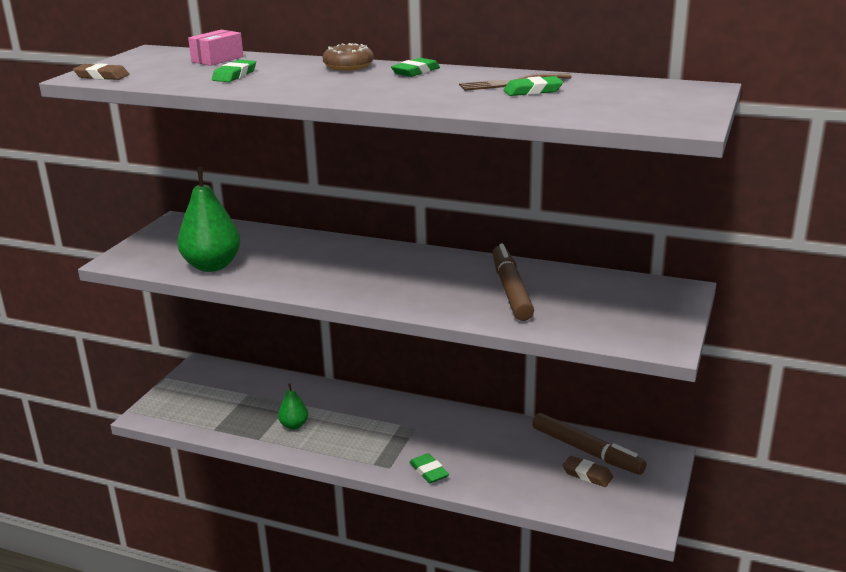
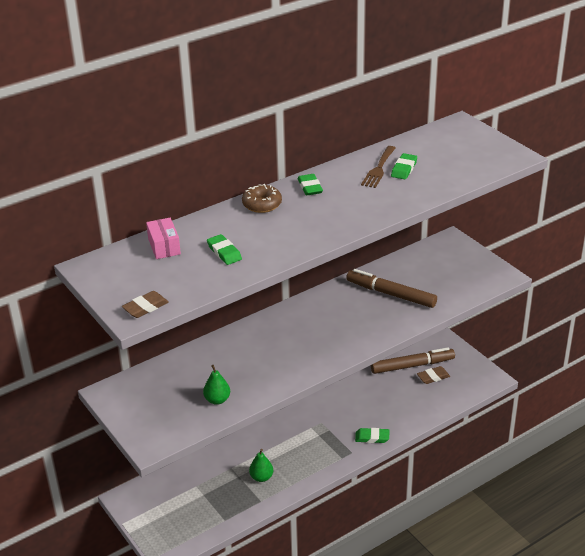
camera: 55 degrees left, 10 degrees up
(212, 266) = (217, 400): green pear -> green pear, size x0.53

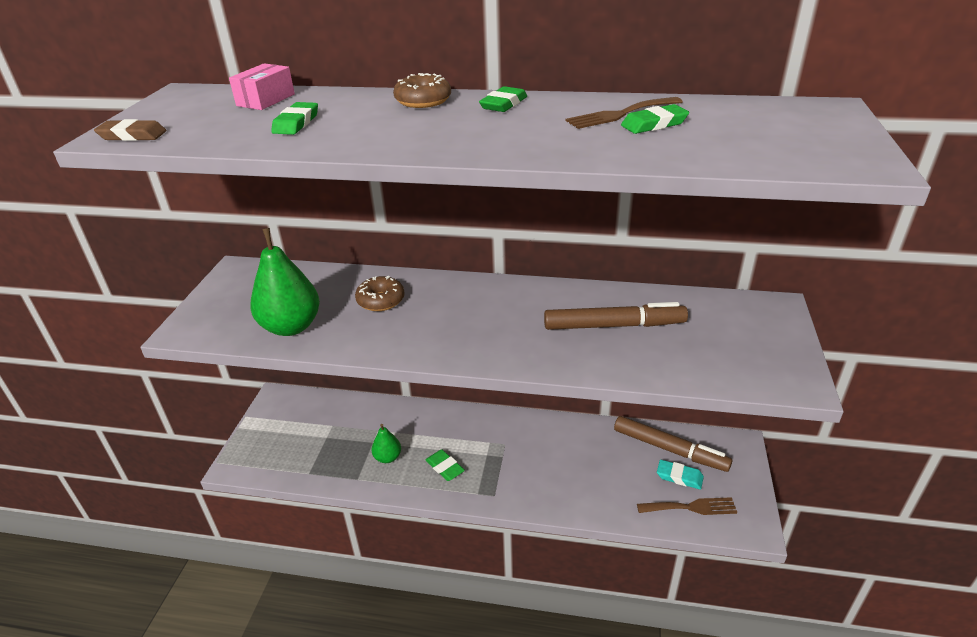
camera: 45 degrees right, 0 degrees up
(217, 400) = (291, 327): green pear -> green pear, size x1.88
(244, 354) = (381, 300): none -> brown donut
(372, 437) = (533, 495): green eraser -> green eraser (445, 467)
(391, 294) = (614, 325): brown marker -> brown marker turned 105 degrees clockwise
(433, 377) = (679, 477): brown eraser -> turquoise eraser
(455, 388) = (691, 507): none -> brown fork

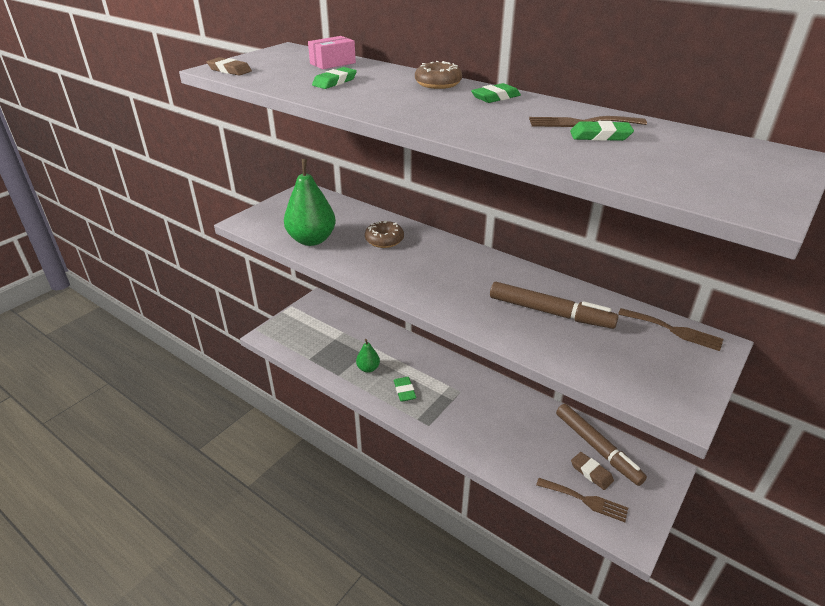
camera: 25 degrees right, 0 degrees up
(679, 477) = (591, 472): turquoise eraser -> brown eraser
(734, 305) = (674, 330): none -> brown fork

